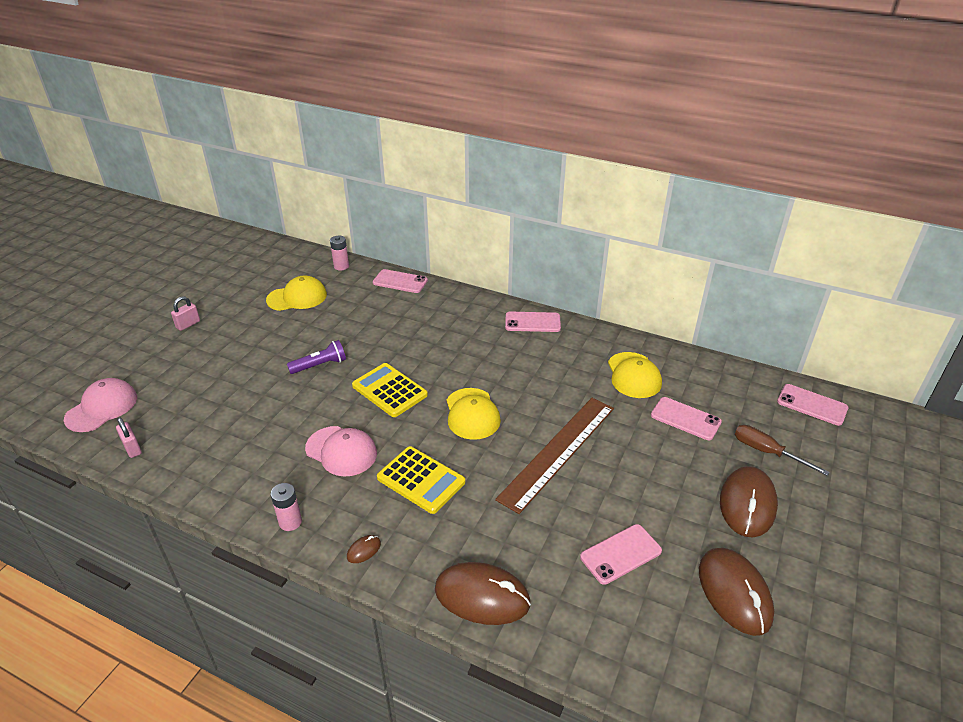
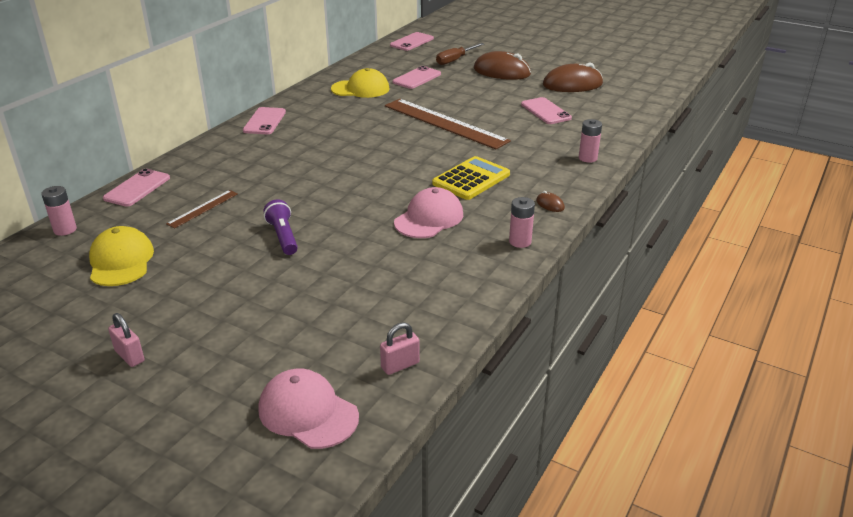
camera: 85 degrees left, 5 degrees down
(367, 318) = (203, 208): none -> brown ruler
(389, 390) = (343, 194): yellow calculator -> none
(472, 414) = (391, 154): yellow cap -> none
(482, 596) = (587, 158): brown mouse -> pink battery

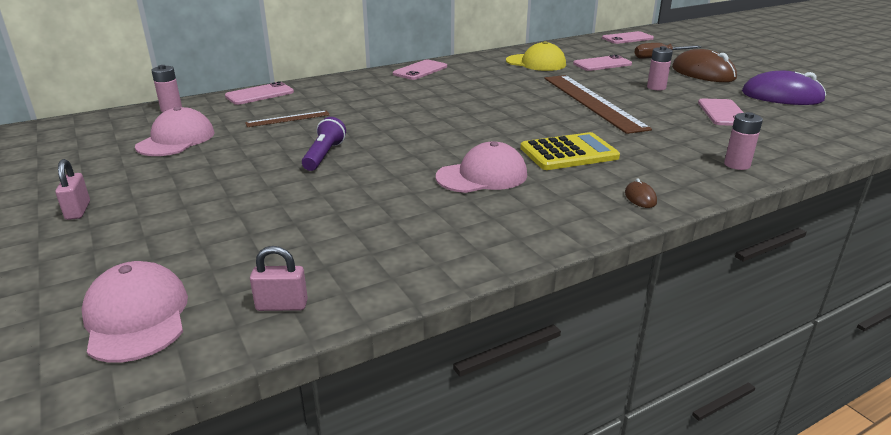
camera: 30 degrees right, 5 degrees down
(121, 261) = (176, 140): yellow cap -> pink cap
(520, 242) = (562, 224): pink battery -> pink battery (656, 87)
(572, 84) = (782, 96): brown mouse -> purple mouse

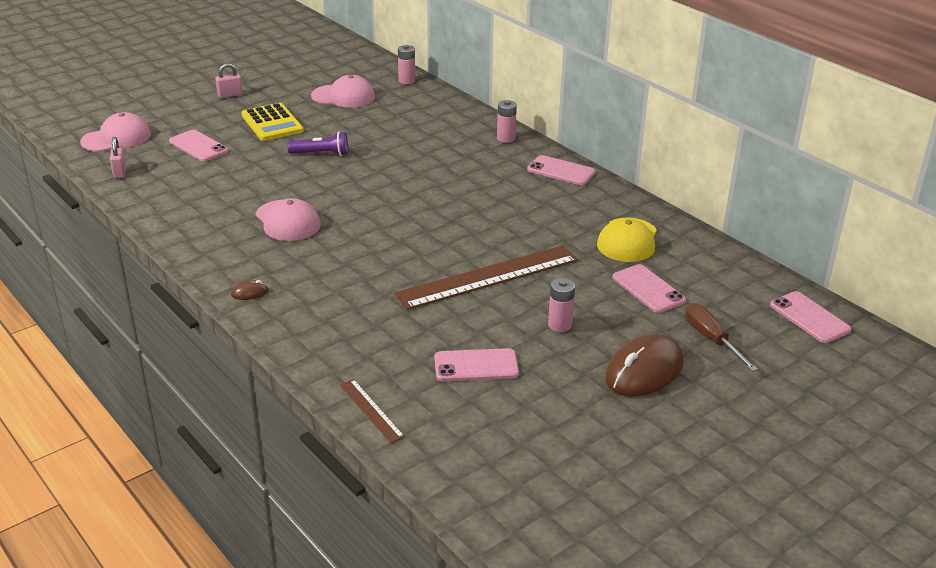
camera: 80 degrees right, 5 degrees up
(259, 94) = (454, 106): pink phone -> pink phone (198, 146)
(288, 119) = (396, 128): brown ruler -> brown ruler (371, 410)
(569, 153) = (340, 260): yellow calculator -> yellow calculator (272, 123)
(737, 165) = (322, 353): pink battery -> pink battery (506, 138)
(782, 96) = (560, 426): purple mouse -> none

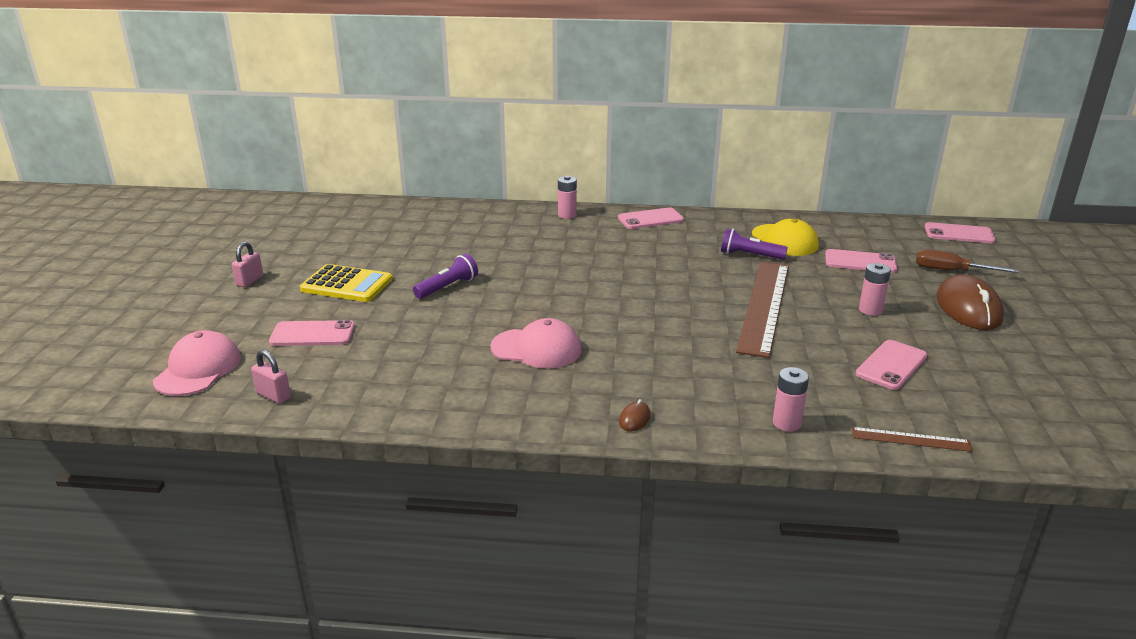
camera: 45 degrees left, 5 degrees down
(343, 96) = (369, 239): pink cap -> none
(406, 80) = (399, 207): pink battery -> pink battery (786, 423)
(569, 237) = (749, 255): none -> purple flashlight

